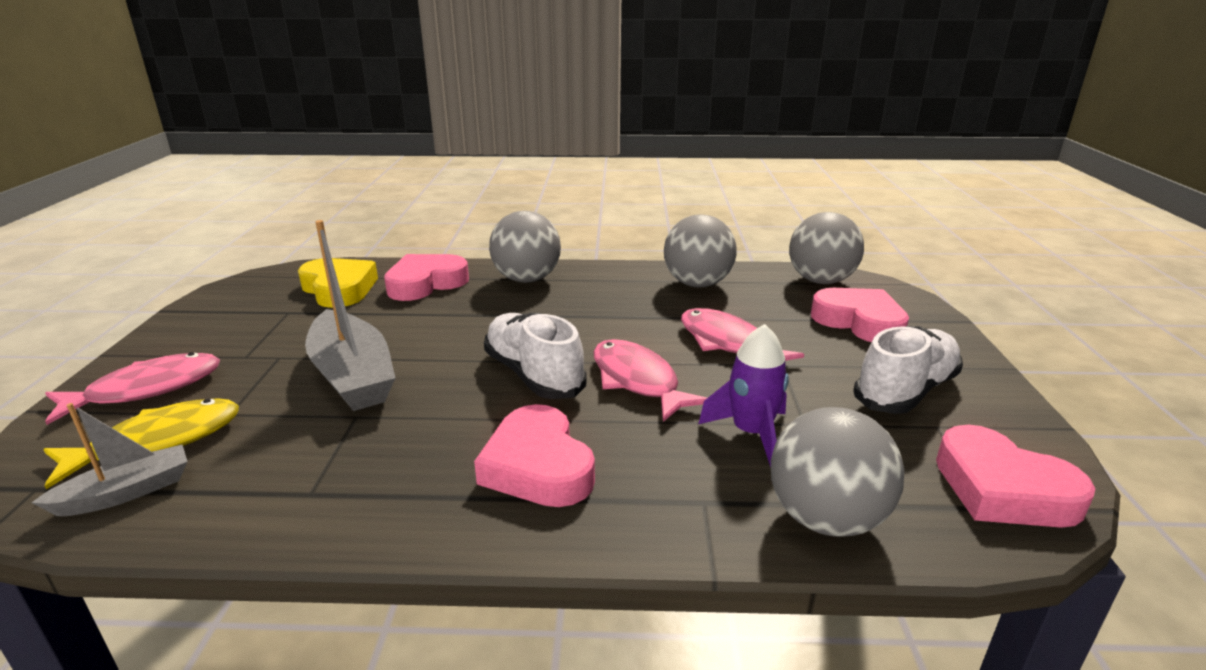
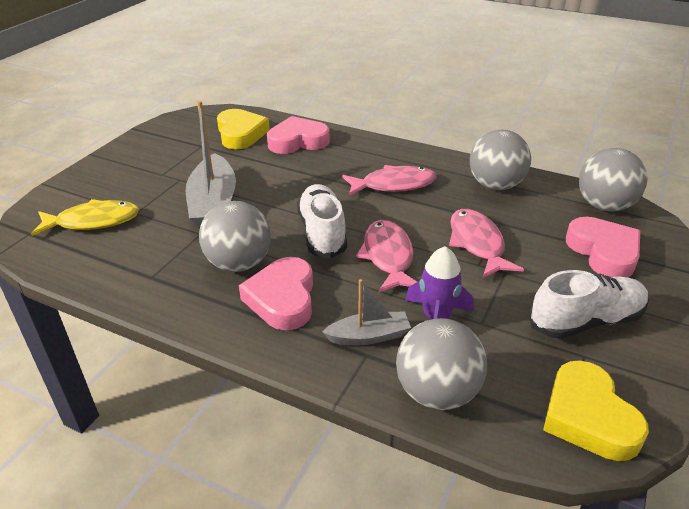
camera: 25 degrees right, 10 degrees up
(126, 492) = (66, 248): grey boat -> grey boat (369, 336)
(147, 389) = (102, 185): pink fish -> pink fish (393, 185)
(527, 279) = (369, 153): grey ball -> grey ball (239, 263)
(1002, 489) = (588, 417): pink heart -> yellow heart

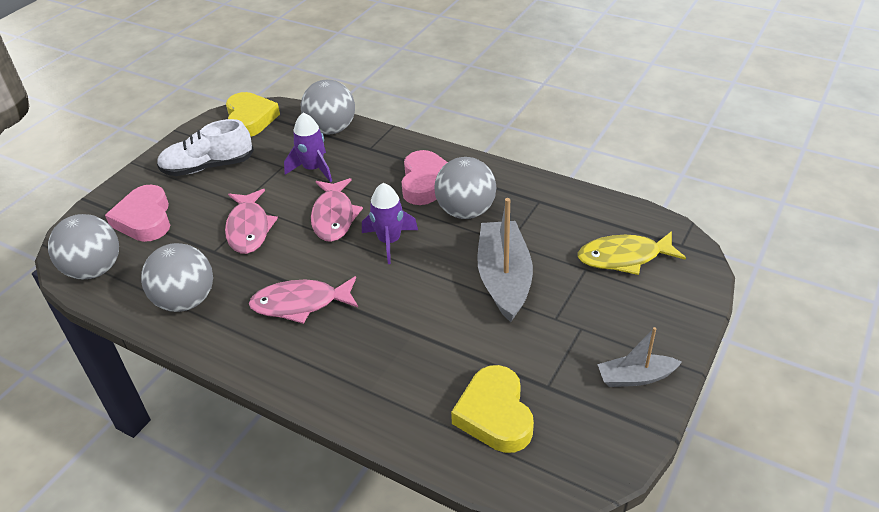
camera: 175 degrees left, 5 degrees up
(298, 141) = (409, 393): pink heart -> none
(322, 233) = (389, 241): white shoe -> purple rocket
(369, 336) = (365, 158): grey boat -> grey boat (635, 377)

